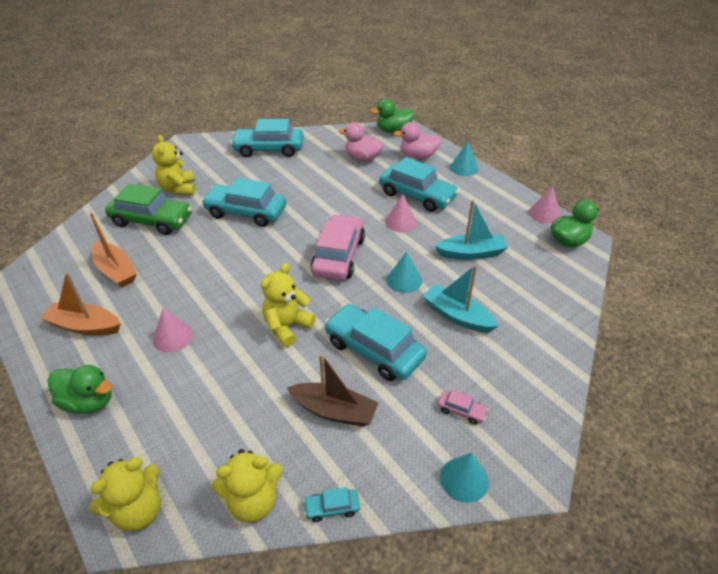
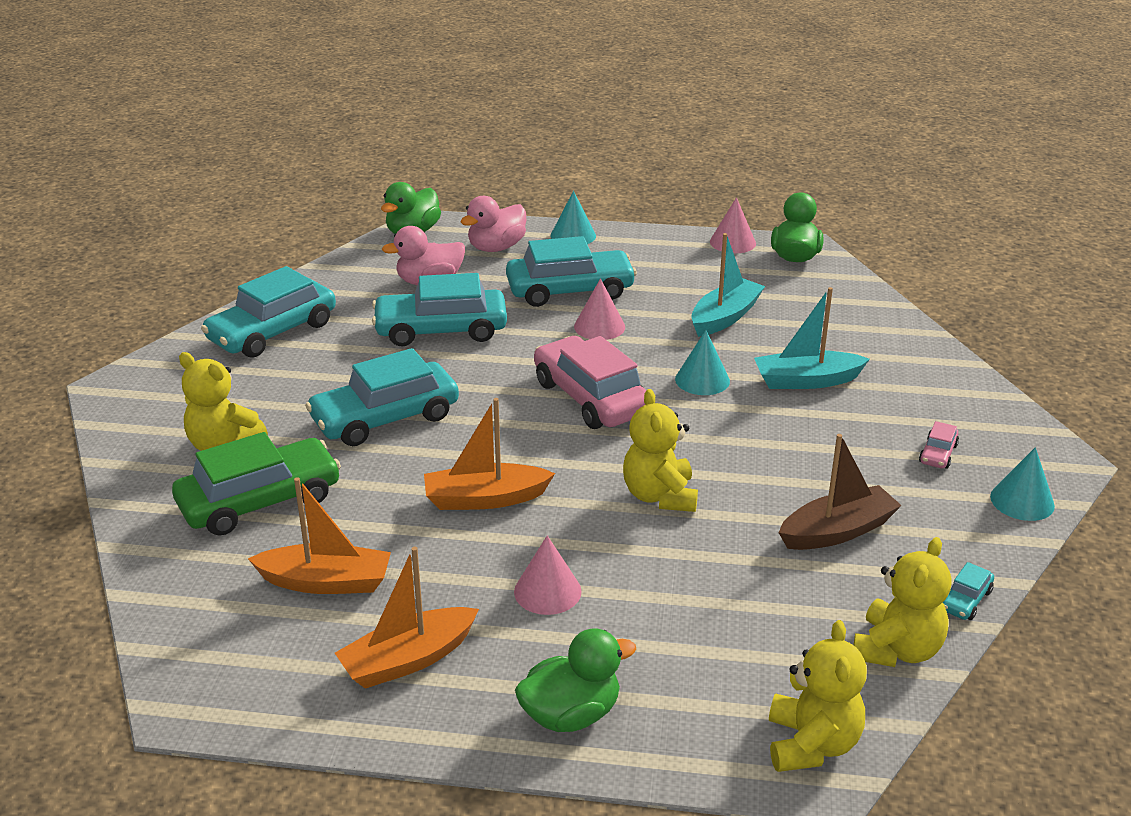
camera: 45 degrees left, 10 degrees down
(221, 275) = (485, 499): none -> orange boat
(374, 350) = (783, 458): turquoise car -> turquoise car (441, 330)
(461, 411) = (938, 454): pink car -> pink car turned 135 degrees clockwise

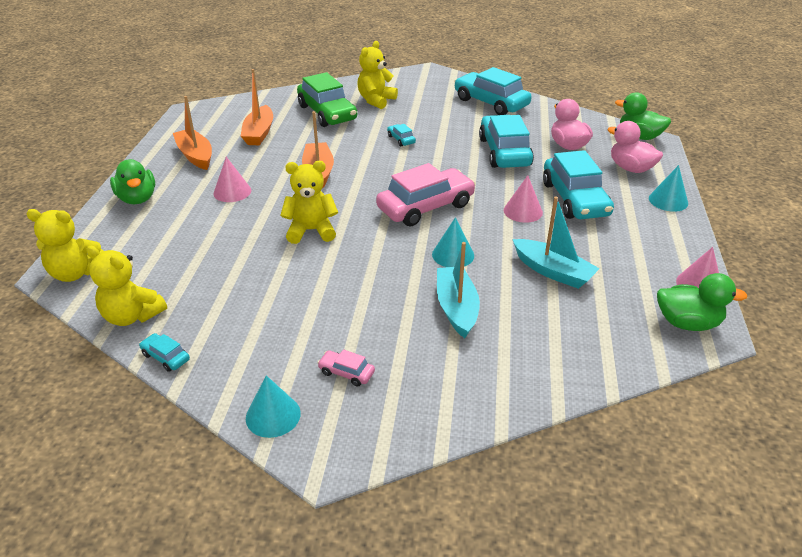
camera: 90 degrees right, 5 degrees up
(385, 418) = (401, 139): turquoise car -> turquoise car, size x0.43
(837, 531) = (258, 303): brown boat -> none

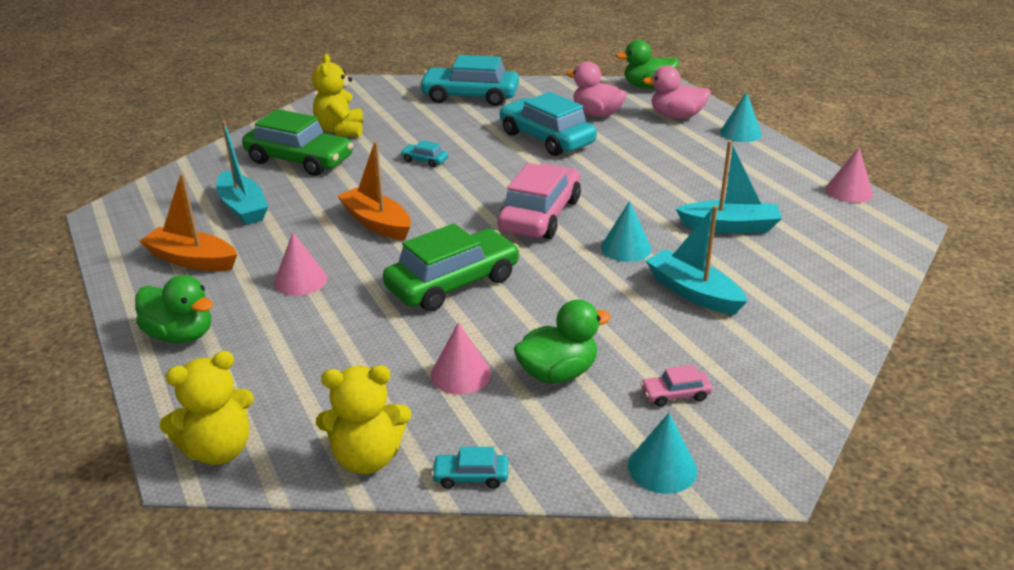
camera: 35 degrees left, 5 degrees down
(259, 133) = (243, 208): orange boat -> turquoise boat
(311, 231) = (453, 283): yellow teddy bear -> green car
(523, 211) = (635, 185): pink cone -> pink cone (460, 374)
(574, 199) = (665, 159): turquoise car -> none
(687, 323) = (878, 224): green duck -> green duck (558, 373)

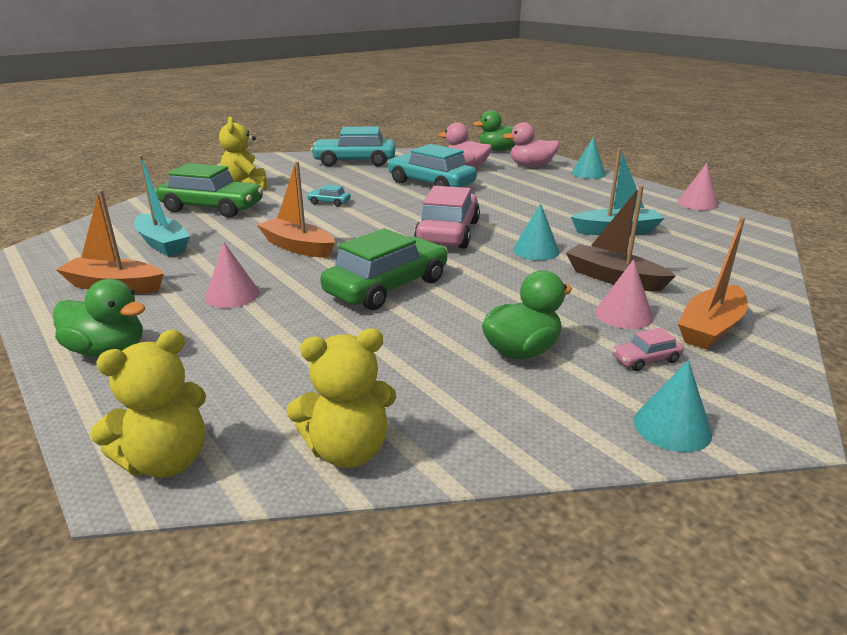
camera: 10 degrees left, 5 degrees down
(460, 374) = (423, 361): pink cone -> pink cone (623, 314)
(471, 476) = (473, 458): turquoise car -> none
(693, 292) = (613, 278): turquoise boat -> brown boat
(762, 365) = (710, 328): none -> orange boat

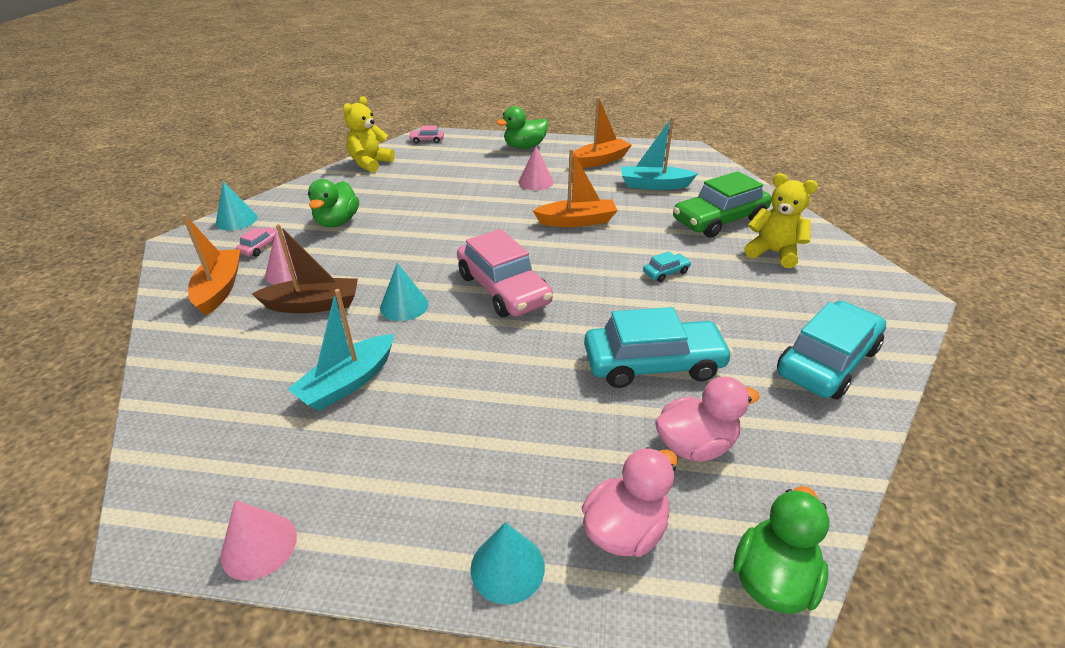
camera: 135 degrees right, 10 degrees up
(166, 461) = (427, 140): yellow teddy bear -> pink car
(387, 287) = (465, 222): green car -> none

